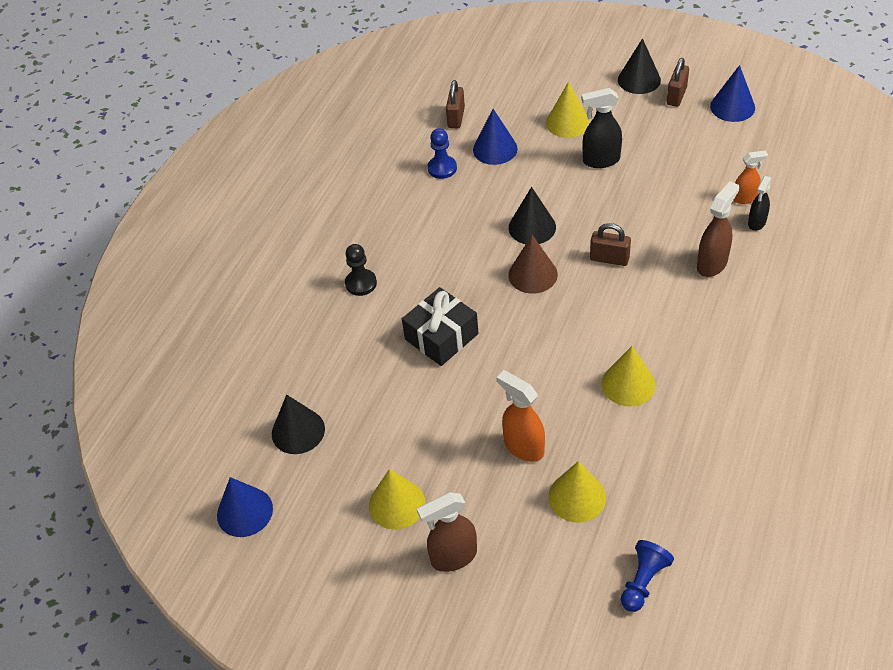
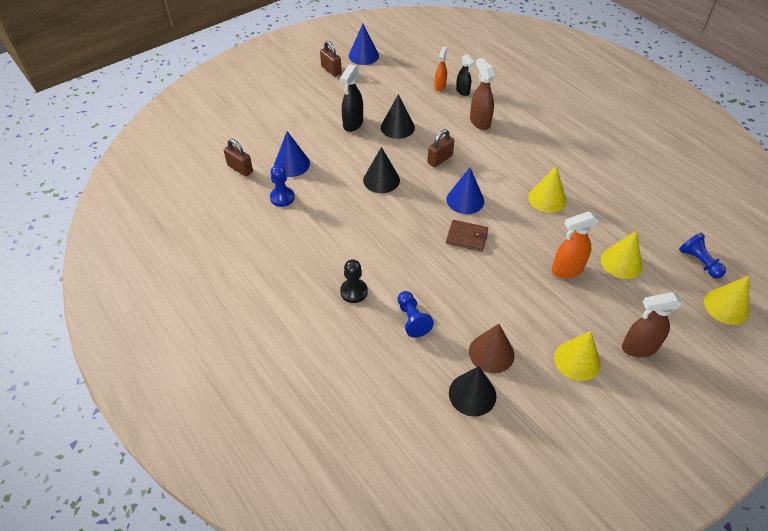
camera: 65 degrees left, 0 degrees up
(244, 511) = (531, 466): blue cone -> blue cone (465, 200)
(357, 344) = (412, 319): none -> blue pawn
(441, 336) = (442, 269): black gift -> none
(453, 557) = (638, 347): brown spray bottle -> brown spray bottle turned 75 degrees clockwise
(503, 337) = (466, 237): none -> brown wallet
(532, 274) = (423, 199): brown cone -> brown cone (491, 353)
(567, 122) = (304, 122): yellow cone -> yellow cone (726, 306)
(639, 80) = (300, 77): black cone -> black cone (397, 127)

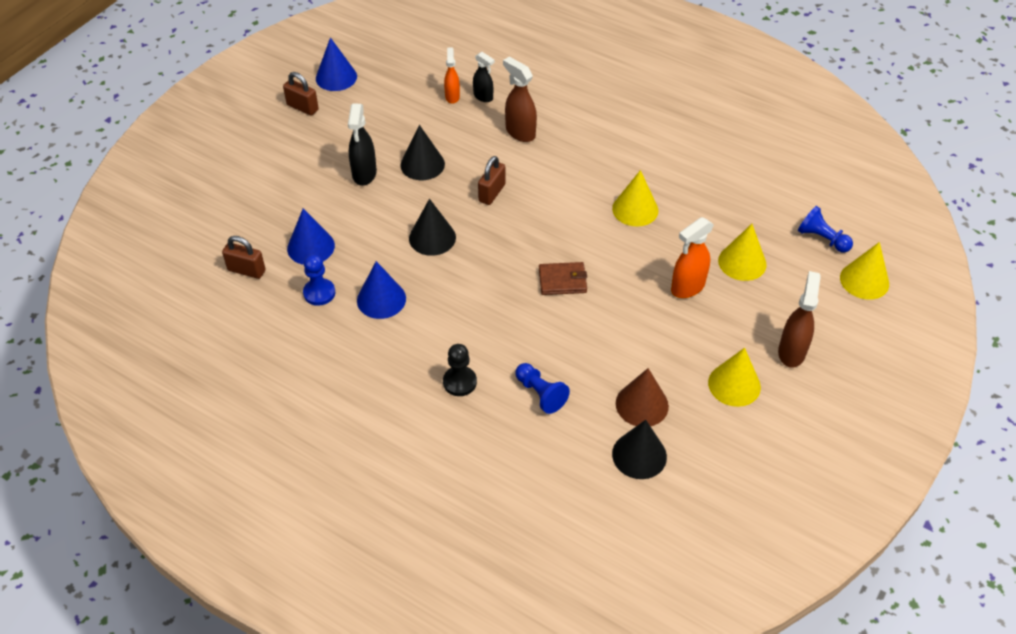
camera: 20 degrees left, 0 degrees up
(465, 200) = (542, 236): blue cone -> blue cone (381, 299)
(638, 347) = (791, 352): brown spray bottle -> brown spray bottle turned 135 degrees clockwise

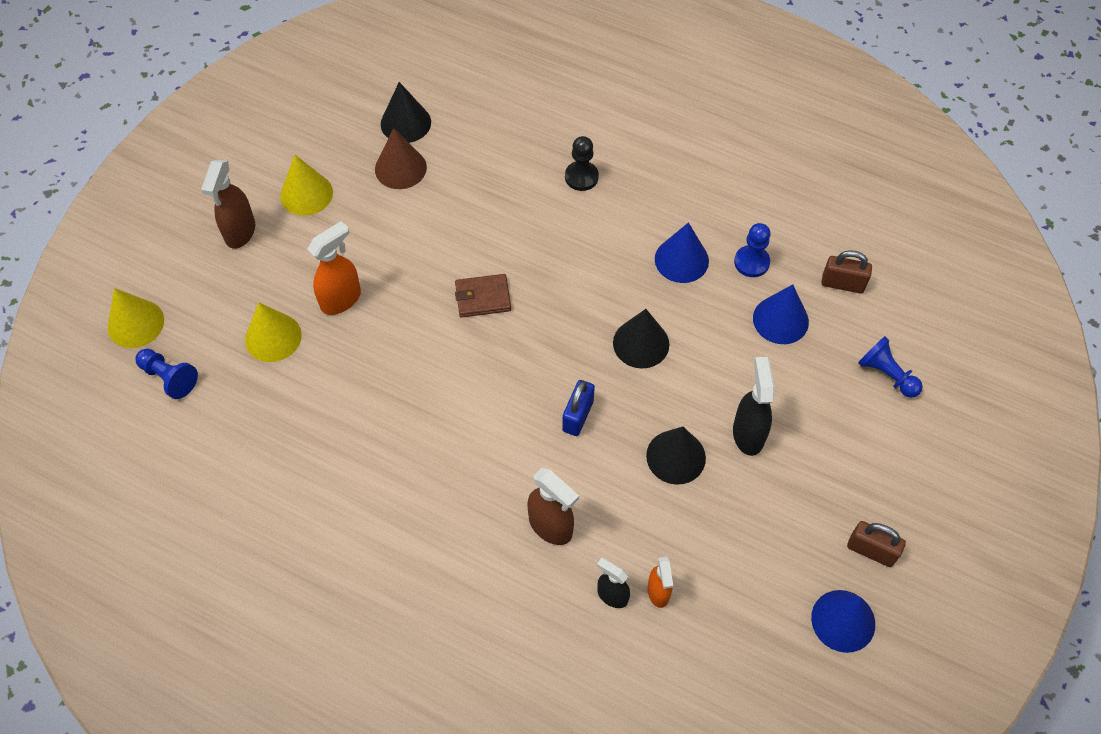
camera: 175 degrees right, 10 degrees up
(492, 193) = (578, 416): brown padlock -> blue padlock
(540, 394) = (500, 171): blue pawn -> blue pawn (886, 374)
(635, 209) = (395, 404): yellow cone -> none

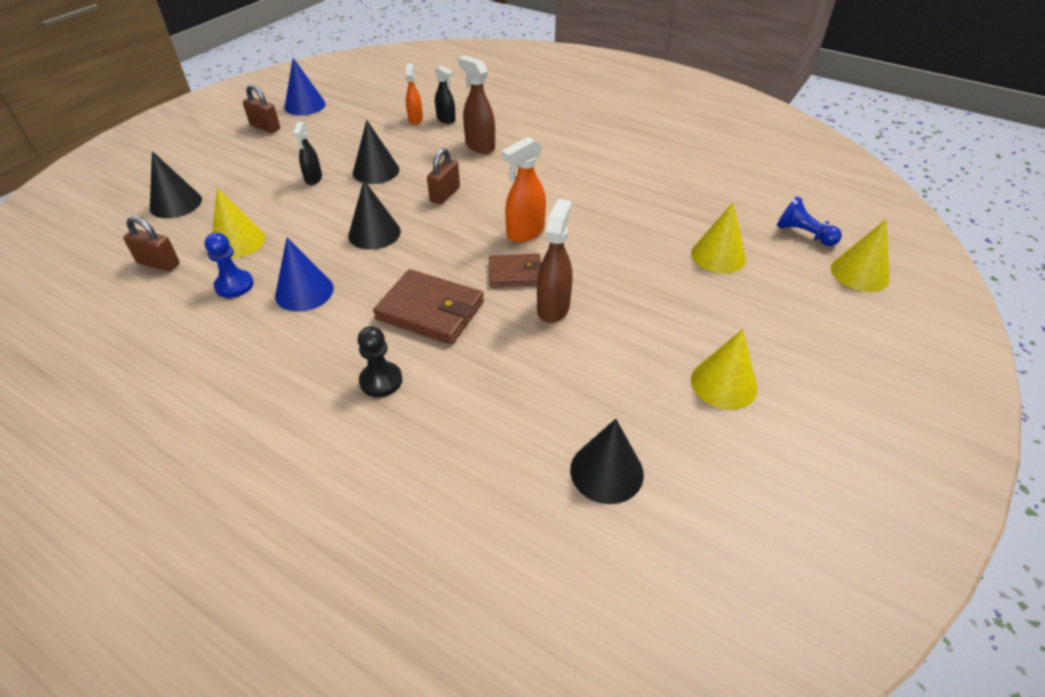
camera: 175 degrees left, 15 degrees down
(240, 232) = (789, 346): brown spray bottle -> brown spray bottle (553, 308)
(341, 299) = (658, 280): orange spray bottle -> orange spray bottle (525, 233)
(400, 168) = (609, 407): brown cone -> none
(557, 247) = (430, 310): none -> brown wallet
(578, 416) = (445, 194): blue padlock -> brown padlock
(748, 434) = (313, 179): black spray bottle -> black spray bottle, size x0.65
(780, 320) = (238, 241): blue cone -> yellow cone
(886, 374) = (176, 203): blue pawn -> black cone

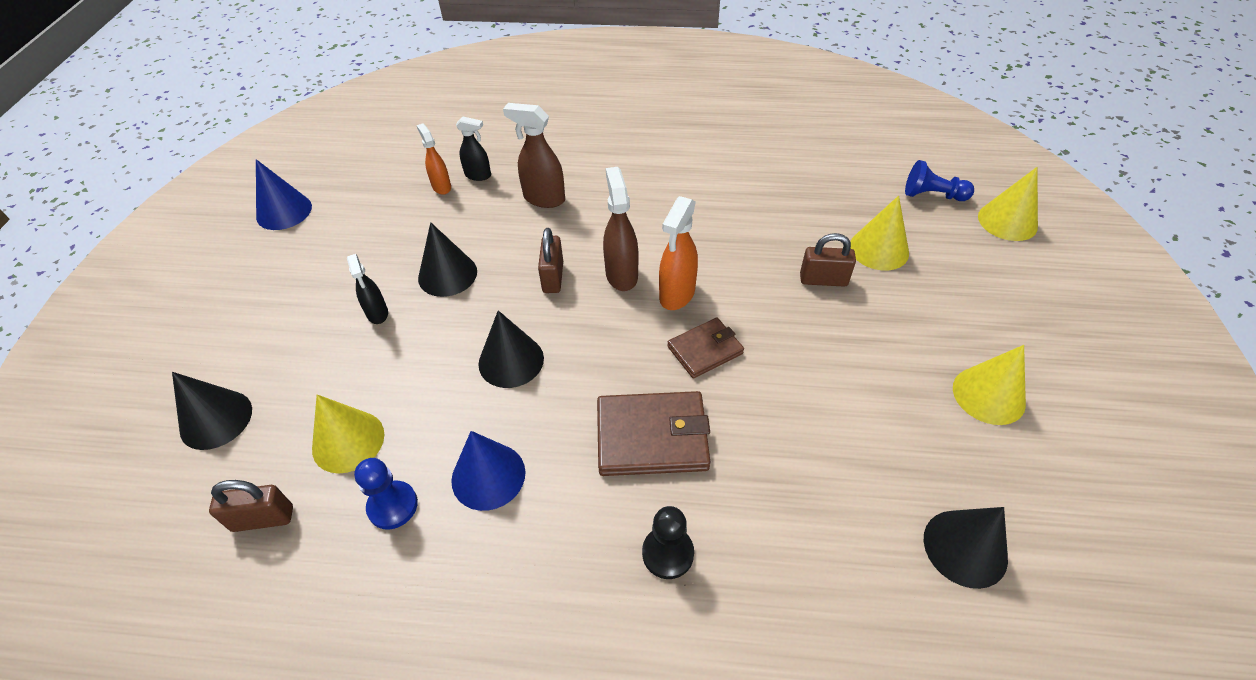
camera: 25 degrees left, 5 degrees up
(265, 127) = (254, 261): brown padlock -> brown padlock (823, 280)
(553, 308) = (774, 377): brown spray bottle -> brown spray bottle (621, 274)

